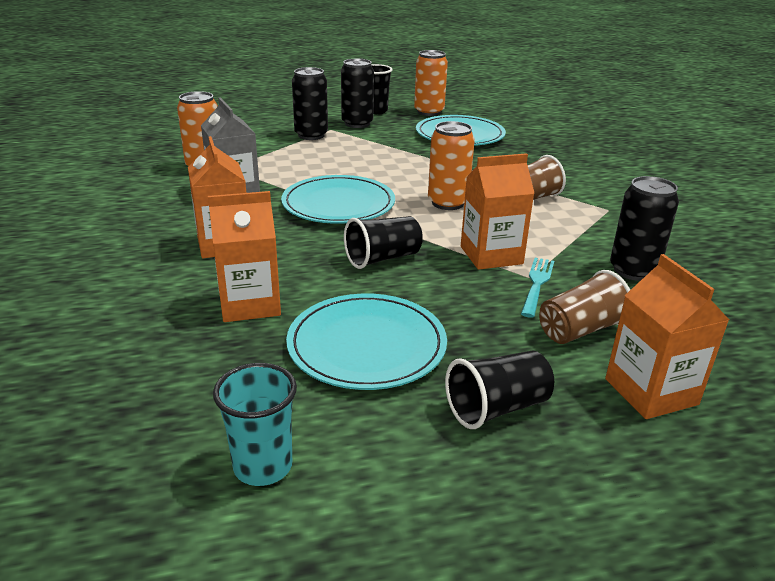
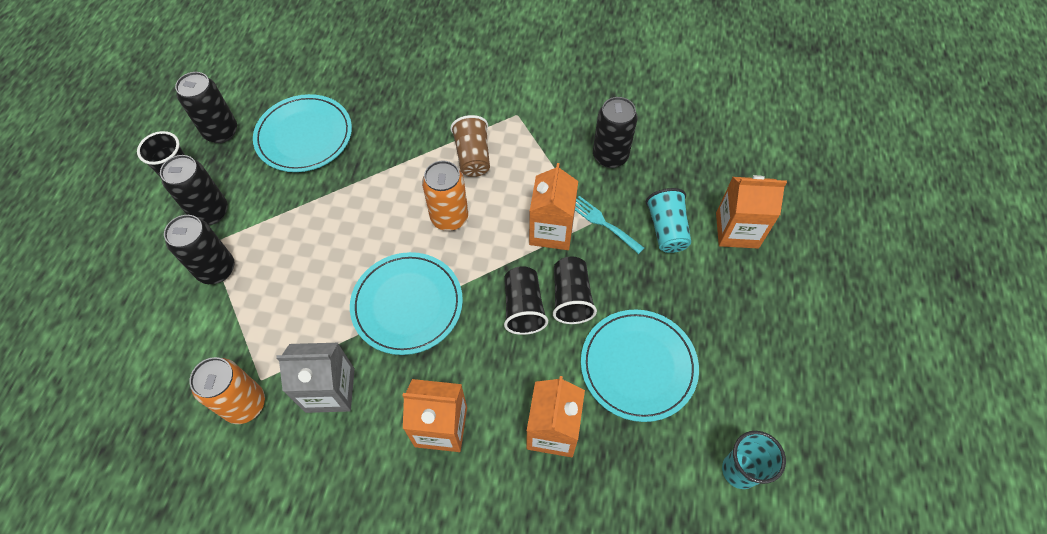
camera: 65 degrees left, 30 degrees up
(429, 112) = (221, 132): orange can -> black can
(497, 408) = (726, 318): black cup -> black cup (571, 298)
(580, 330) = (666, 230): brown cup -> turquoise cup

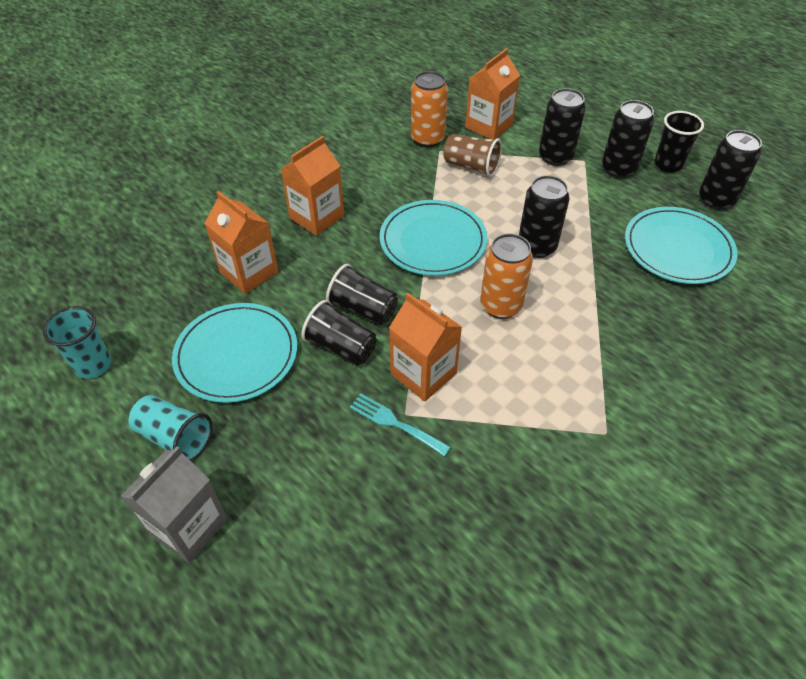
camera: 125 degrees right, 10 degrees down
(330, 390) = (400, 177): grey carton -> grey carton (189, 526)
(473, 157) = (566, 360): brown cup -> brown cup (471, 166)
(603, 223) = (395, 423): turquoise fork -> turquoise fork turned 135 degrees counterclockwise
(610, 156) = (478, 490): black can -> black can (536, 246)
(666, 230) = (339, 477): turquoise cup -> turquoise cup (175, 437)
(737, 230) = (276, 551): orange carton -> orange carton (489, 126)

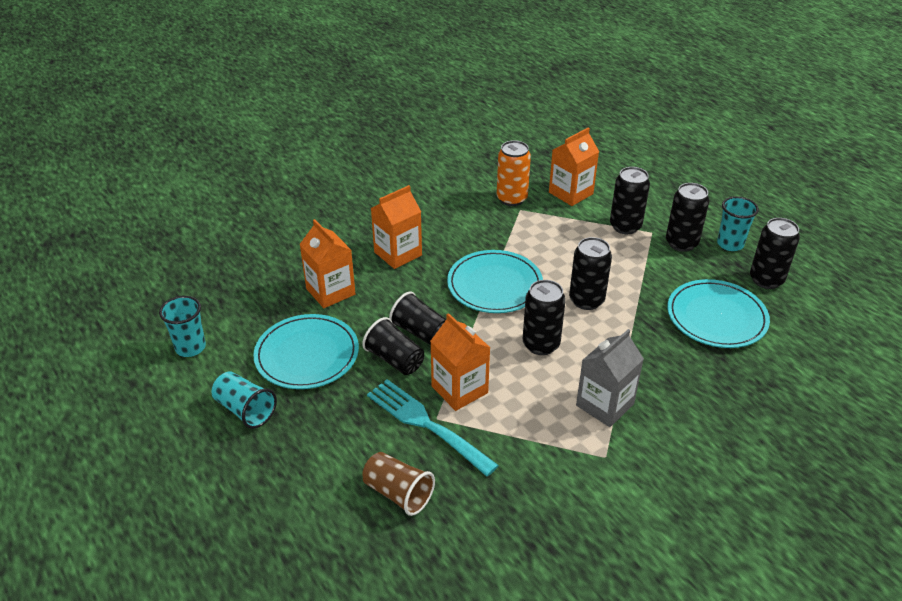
camera: 10 degrees right, 10 degrees down
(189, 526) = (244, 475): grey carton -> grey carton (605, 405)
(395, 423) = (426, 424): turquoise fork -> turquoise fork, size x1.70
(471, 166) = (545, 226): brown cup -> brown cup (398, 493)
(501, 305) = (541, 344): orange can -> black can
(668, 164) = (730, 244): black cup -> turquoise cup

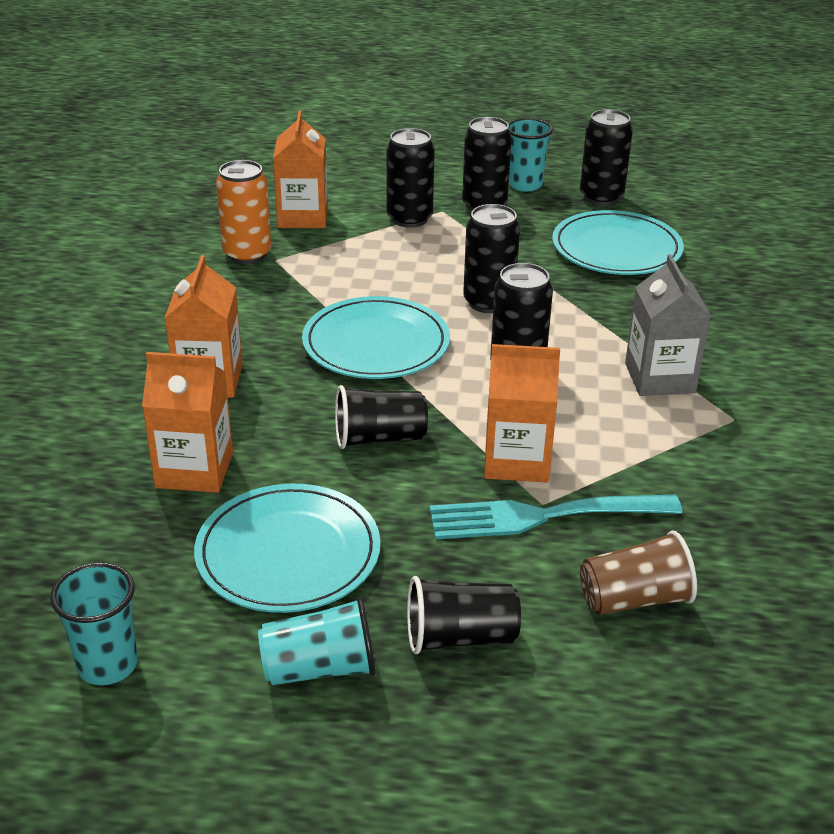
camera: 50 degrees left, 5 degrees down
(395, 359) = (400, 483): black cup -> black cup (460, 637)

